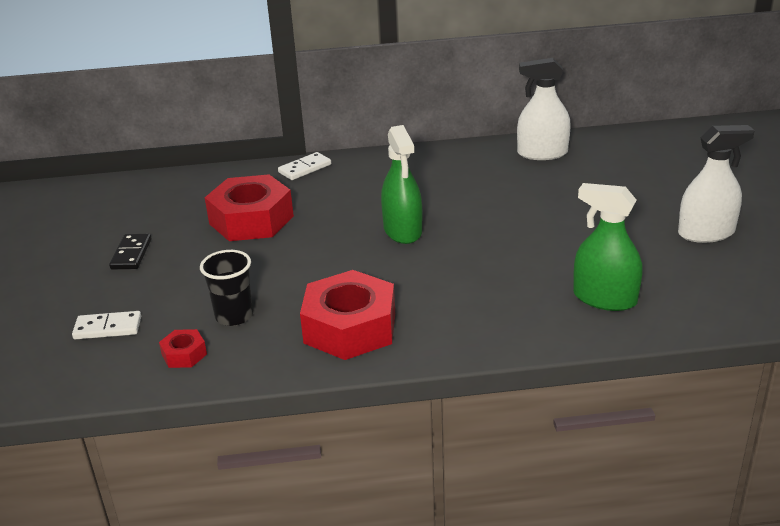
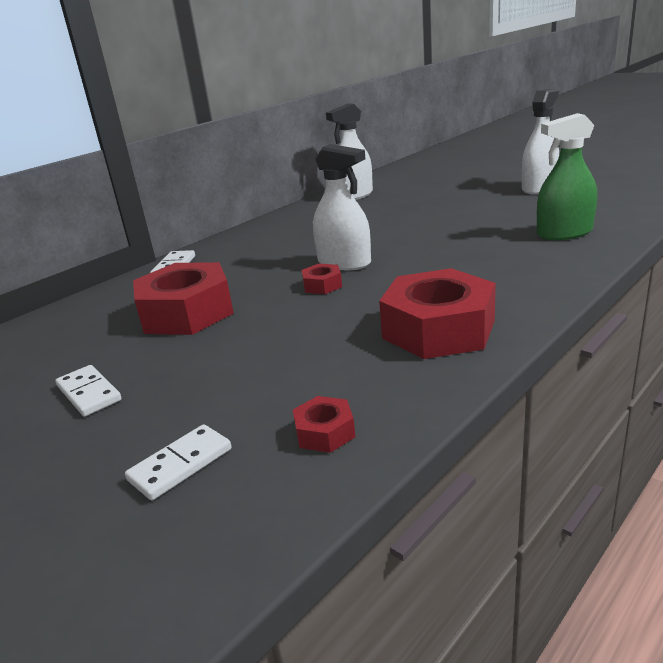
camera: 40 degrees left, 5 degrees down
(131, 254) = (89, 393): black domino -> white domino
(234, 316) = (314, 377): black cup -> none
(355, 244) = (322, 285): none -> red nut
(402, 230) = (344, 263): green spray bottle -> white spray bottle

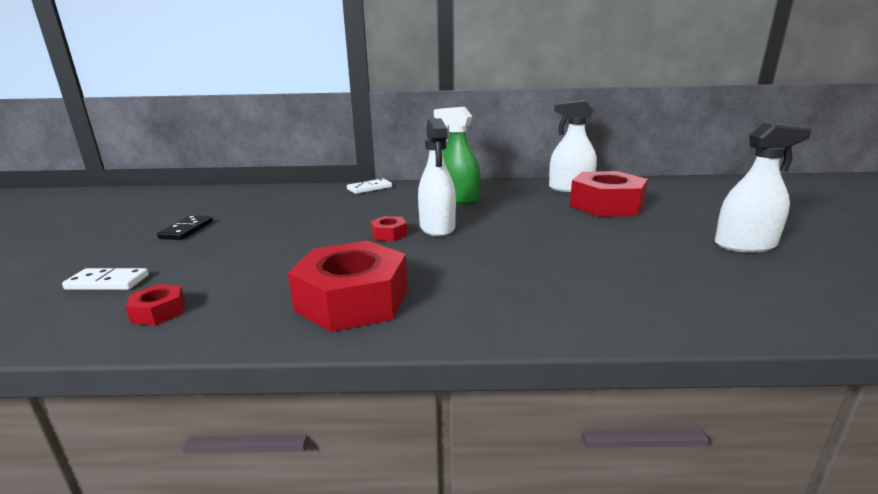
camera: 45 degrees right, 5 degrees down
(89, 393) = (187, 230): white domino -> black domino
(187, 313) = (306, 214): red nut -> red nut (606, 205)
(564, 233) = (647, 293): green spray bottle -> green spray bottle (457, 199)

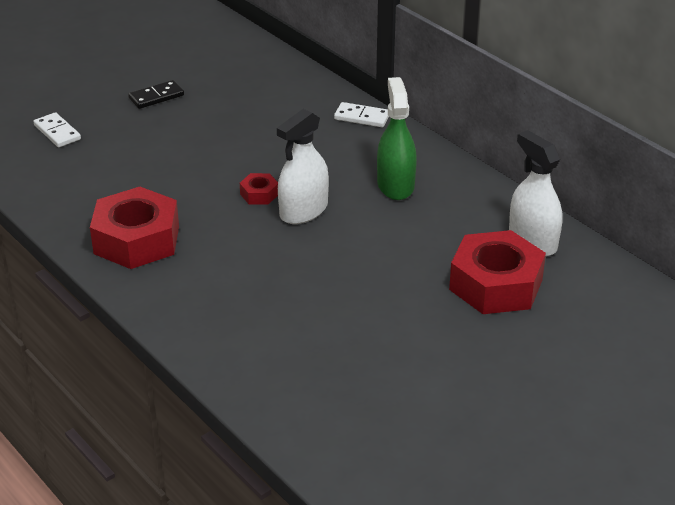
camera: 50 degrees right, 15 degrees up
(159, 312) = (49, 179): red nut -> none
(745, 245) = (467, 400): white spray bottle -> none

